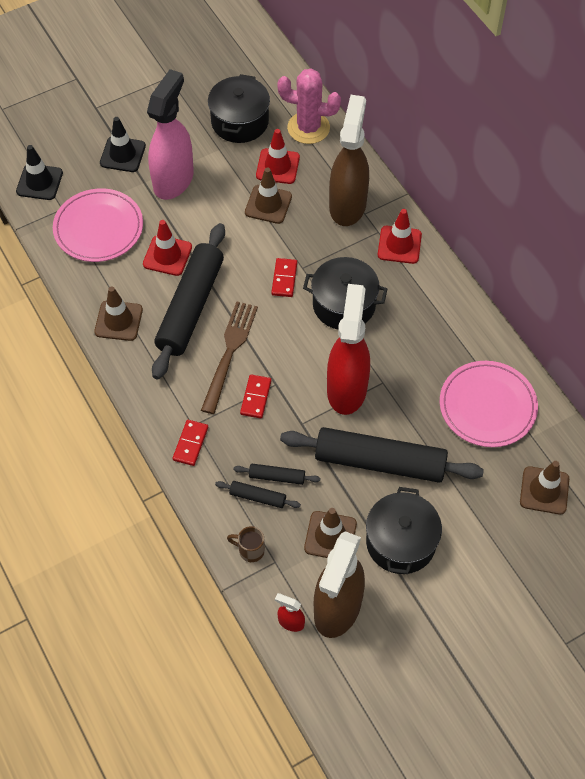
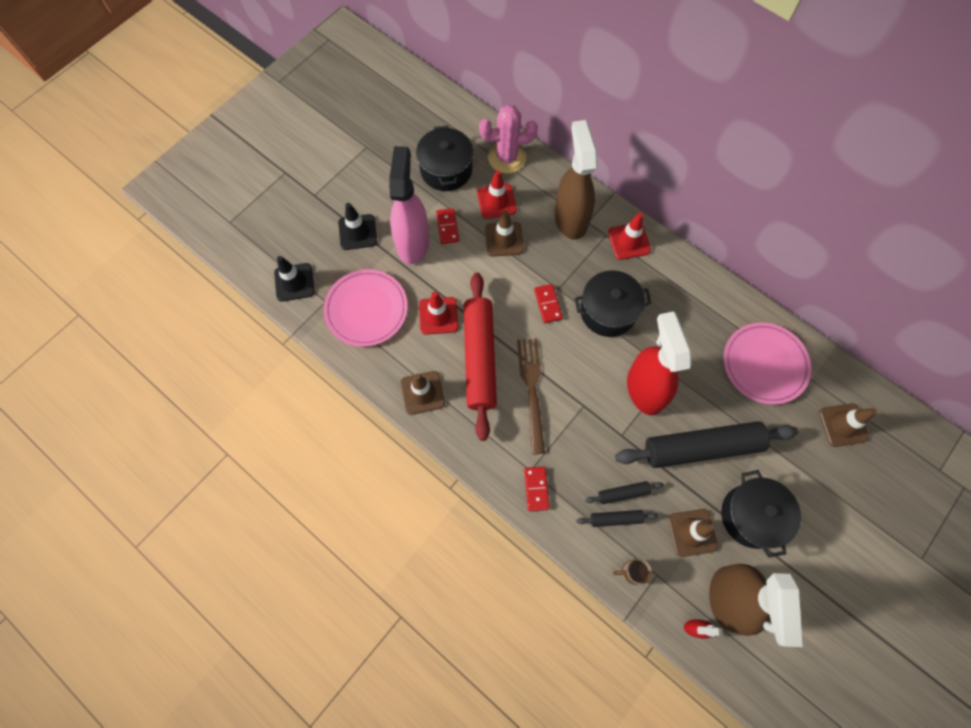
camera: 20 degrees left, 10 degrees up
(190, 307) = (479, 358): black rolling pin -> red rolling pin
(256, 397) = (572, 424): red domino -> red domino (447, 227)

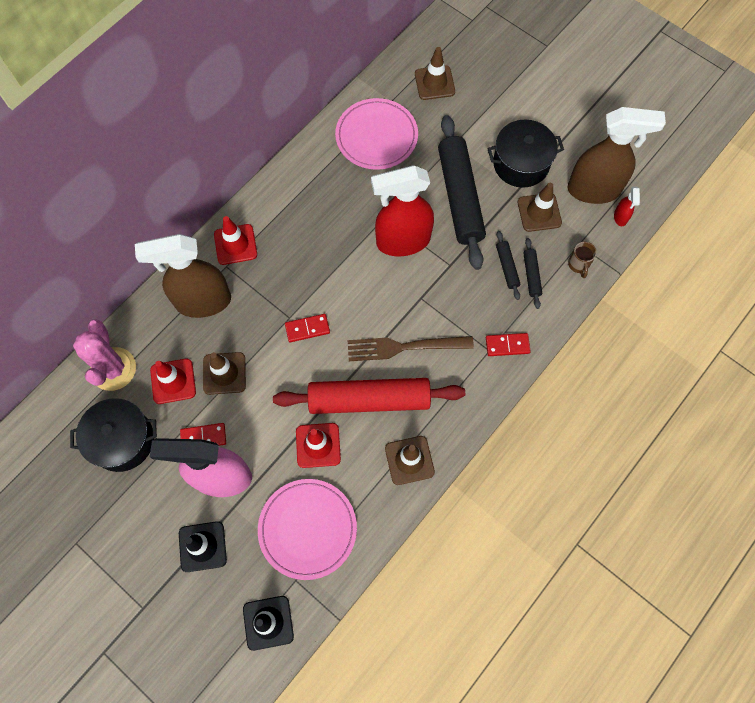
camera: 90 degrees left, 0 degrees up
(608, 311) = (317, 270): black pot -> none

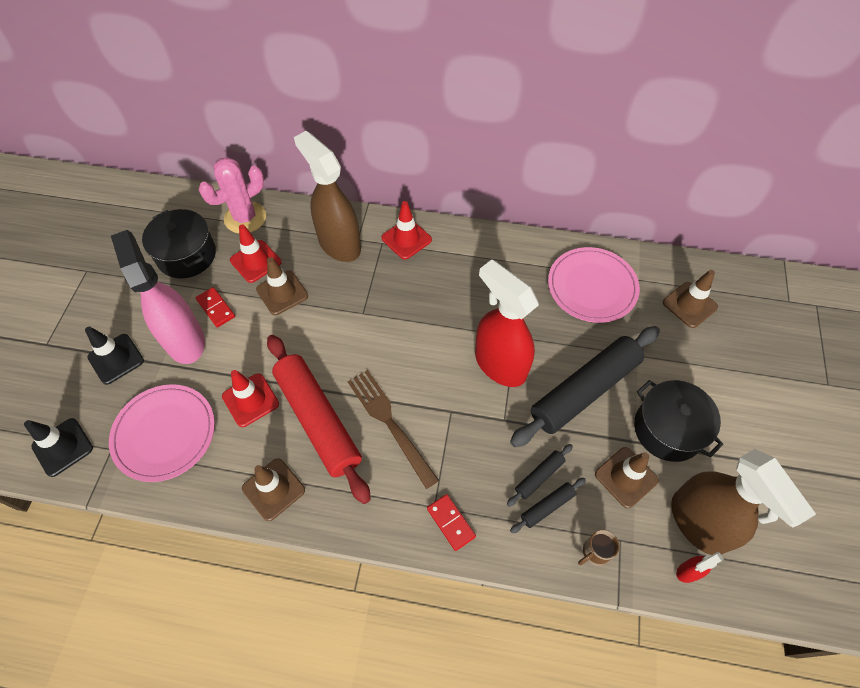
camera: 60 degrees right, 10 degrees down
(307, 328) = (360, 332): red domino -> none

